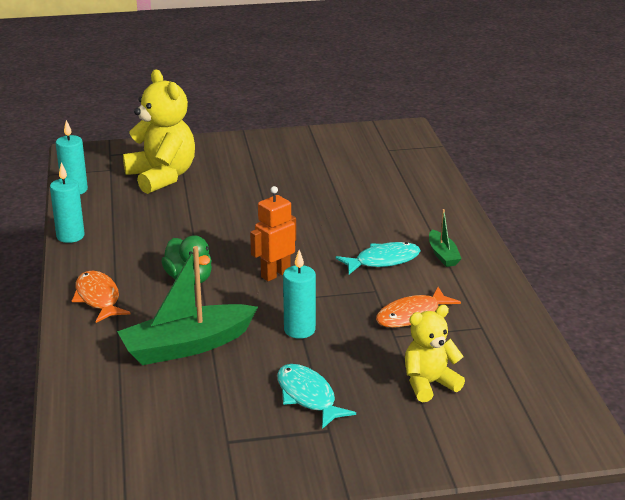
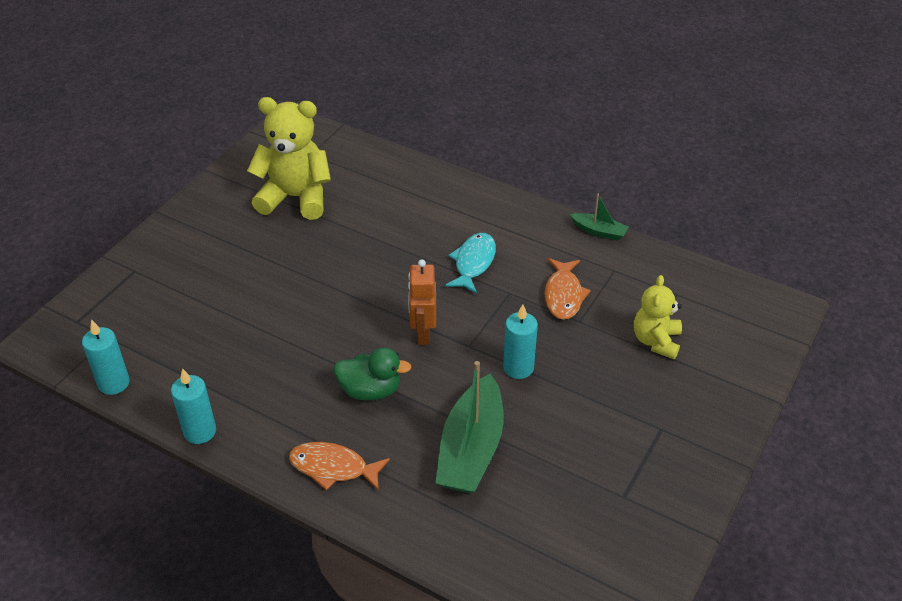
camera: 50 degrees left, 15 degrees up
(162, 177) = (171, 310): yellow teddy bear -> yellow teddy bear (295, 197)
(308, 396) = (610, 416): turquoise fish -> none
(443, 255) = (501, 227): green boat -> green boat (599, 231)

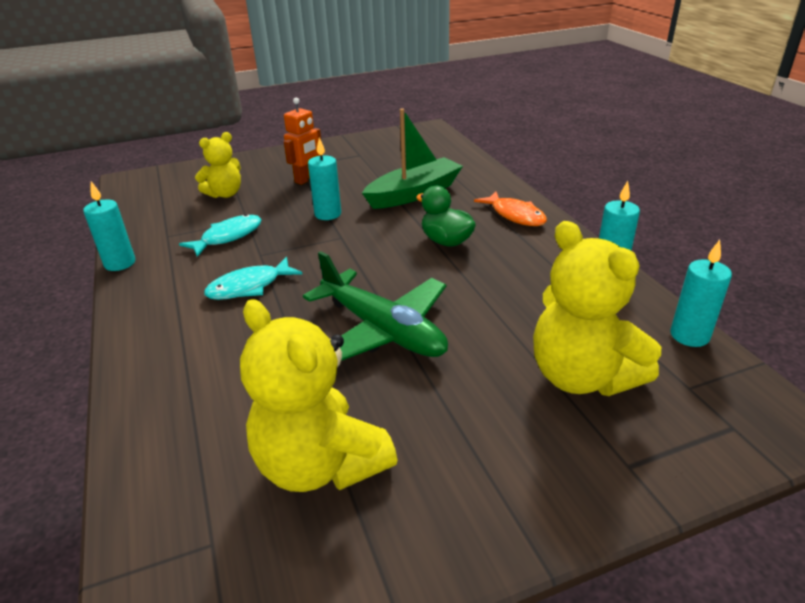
camera: 140 degrees left, 10 degrees down
(181, 311) = (582, 376): none -> yellow teddy bear
(338, 278) = (382, 330): none -> green plane
(423, 334) = (363, 257): orange robot -> orange robot (306, 179)
(563, 295) = (228, 237): orange fish -> turquoise fish
(599, 231) = (120, 263): green boat -> turquoise candle

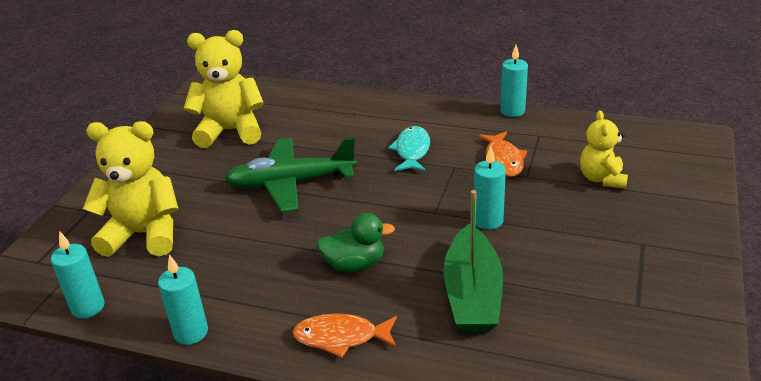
camera: 130 degrees right, 0 degrees up
(228, 237) = (503, 160): turquoise fish -> orange fish
(306, 179) = (591, 237): orange robot -> none

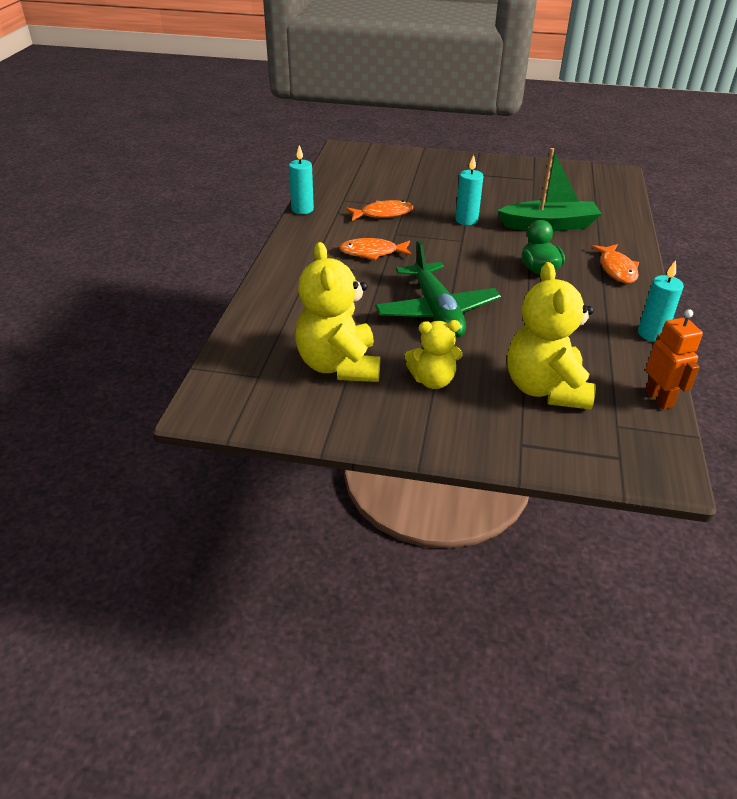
camera: 100 degrees left, 5 degrees up
(88, 307) = (659, 398): turquoise candle -> orange robot
(412, 151) = (372, 253): turquoise fish -> orange fish
(602, 179) = (403, 181): yellow teddy bear -> yellow teddy bear (433, 380)

